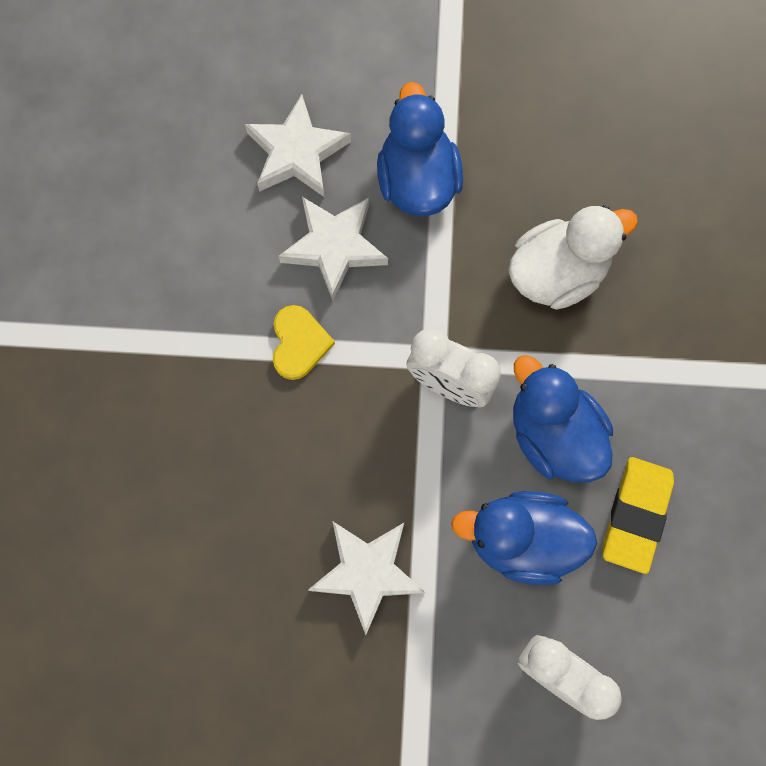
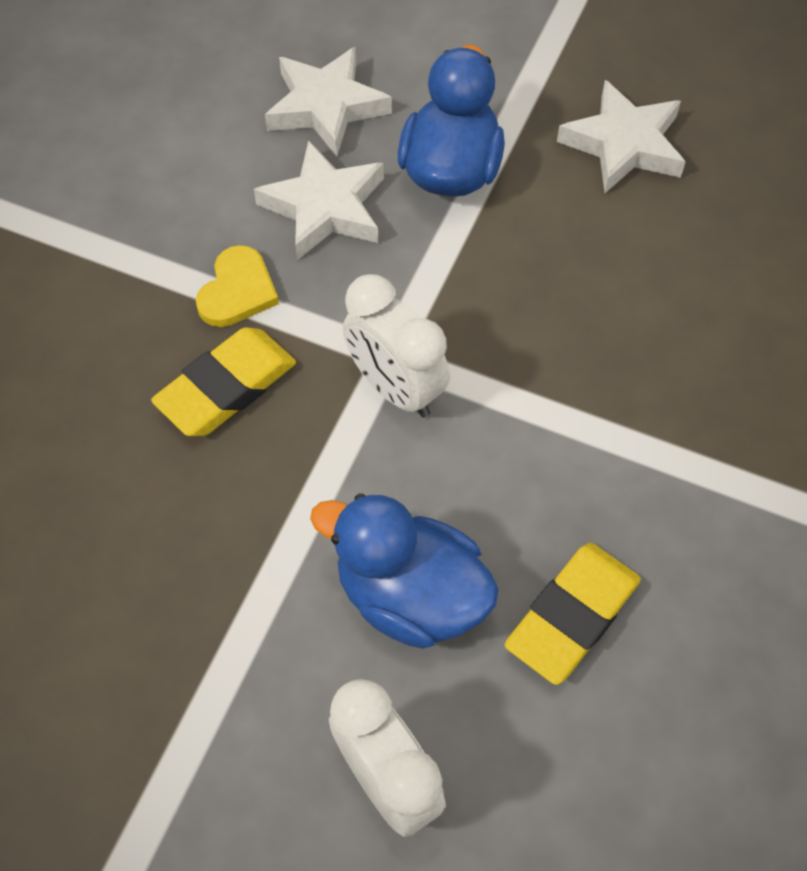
camera: 20 degrees right, 15 degrees down
(326, 427) = (226, 388): none -> yellow eraser
(367, 573) = (197, 566): white star -> white star (623, 144)
(553, 434) = (502, 485): blue duck -> none
(558, 272) = (579, 311): white duck -> none

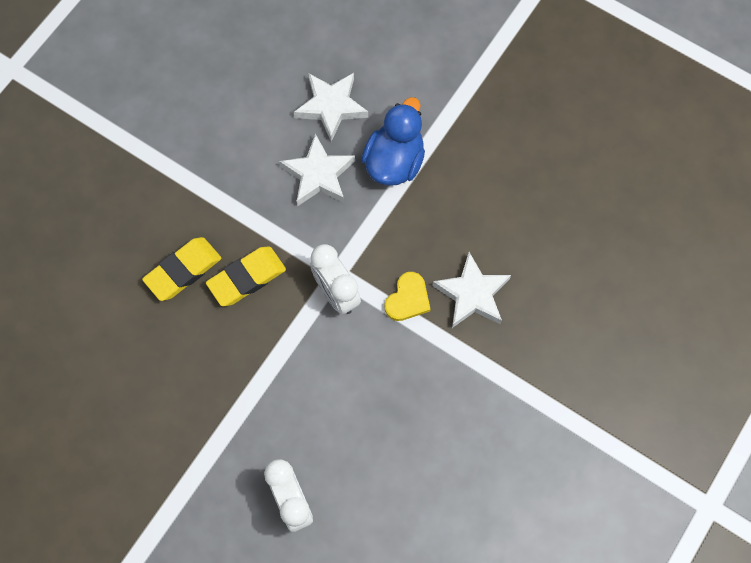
camera: 10 degrees right, 10 degrees up
(237, 291) = (261, 220): yellow heart -> yellow heart (408, 299)
(410, 595) = (321, 410): blue duck -> none
(572, 616) = (400, 435): yellow eraser -> yellow eraser (183, 271)
(623, 144) = (497, 160): white star -> white star (472, 294)

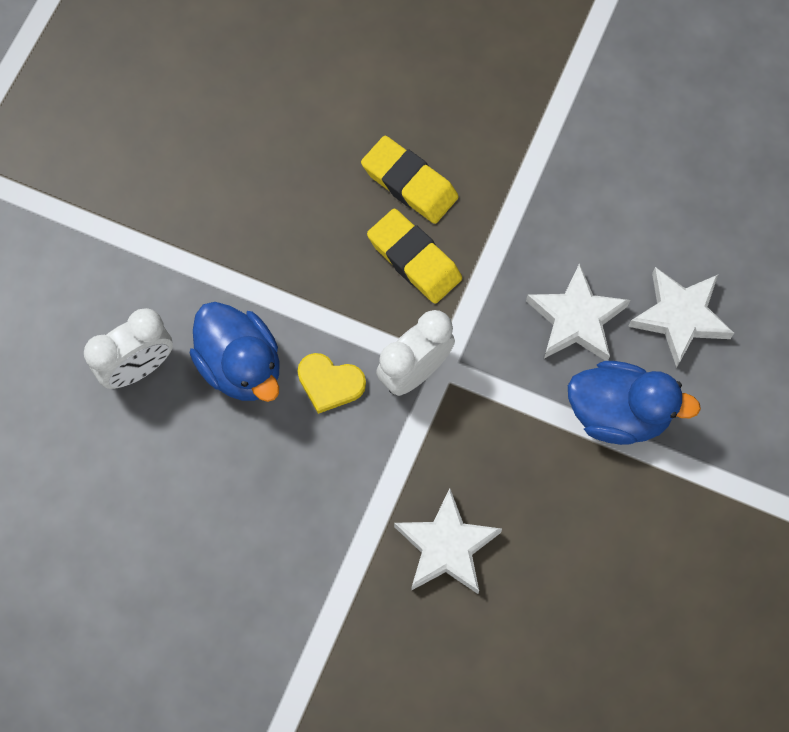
camera: 80 degrees right, 0 degrees up
(306, 420) = (241, 366): none -> blue duck
(408, 299) = (424, 463): yellow heart -> yellow heart (330, 383)

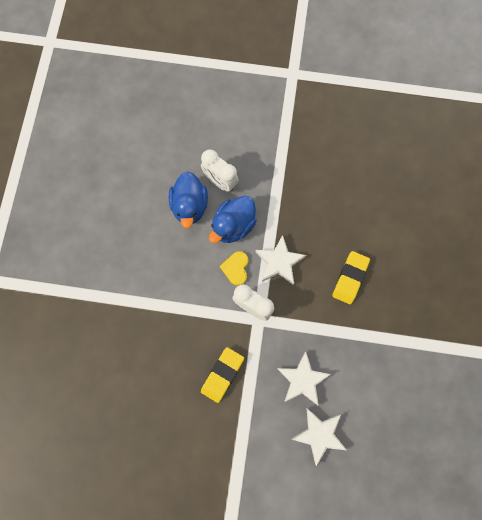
camera: 75 degrees right, 5 degrees up
(414, 259) = (310, 291): yellow eraser -> yellow eraser (222, 375)
(446, 546) = (170, 344): white star -> white star (279, 262)
(618, 413) = (258, 413): blue duck -> blue duck (189, 206)

